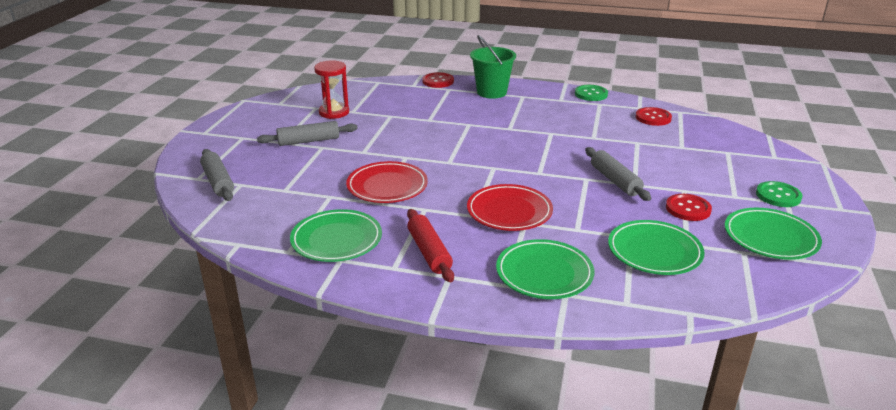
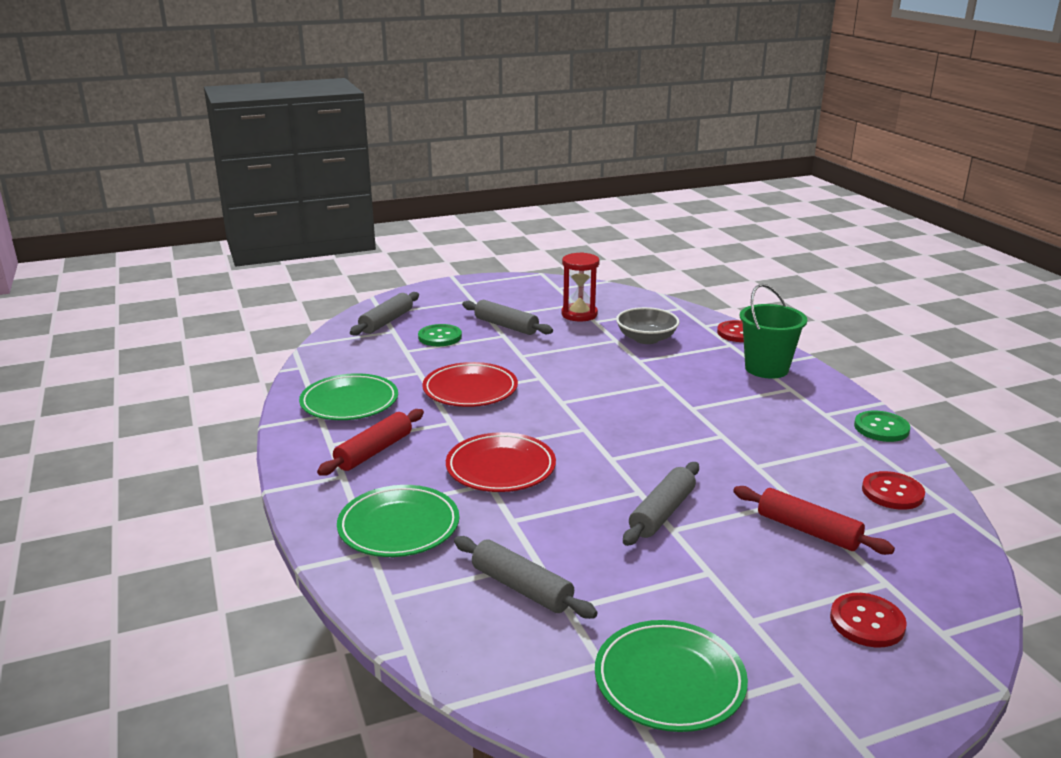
camera: 55 degrees right, 5 degrees down
(403, 107) = (646, 339): none -> grey bowl
(654, 251) = (521, 588): green plate -> grey rolling pin
(668, 151) = (808, 530): none -> red rolling pin
(688, 209) = (661, 587): red button -> red button (867, 622)
(778, 196) = (811, 663): green button -> green button (440, 337)

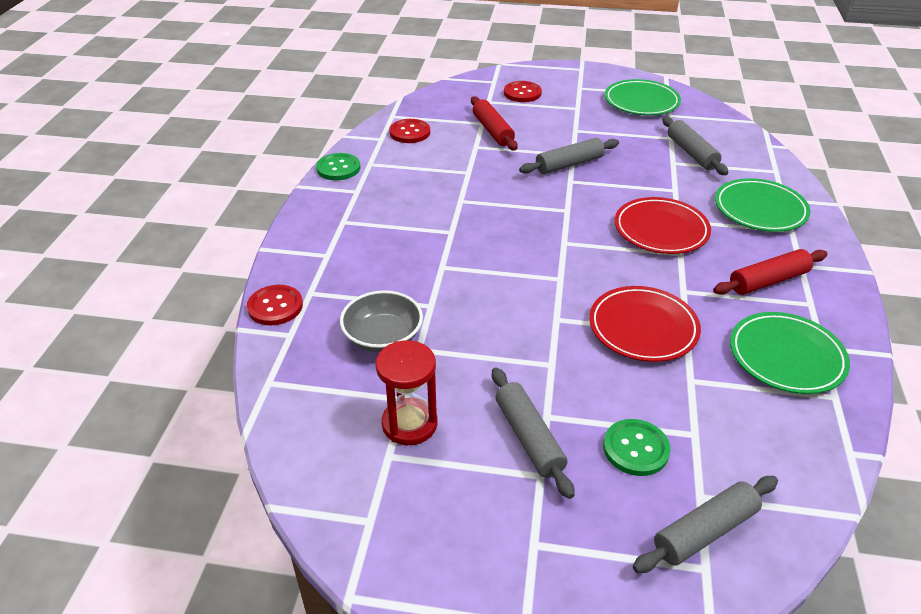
camera: 150 degrees left, 15 degrees up
(766, 368) = (327, 249): green bucket -> none

